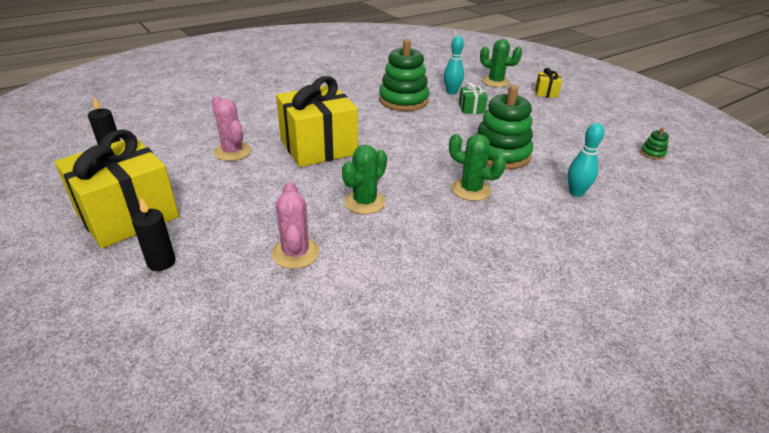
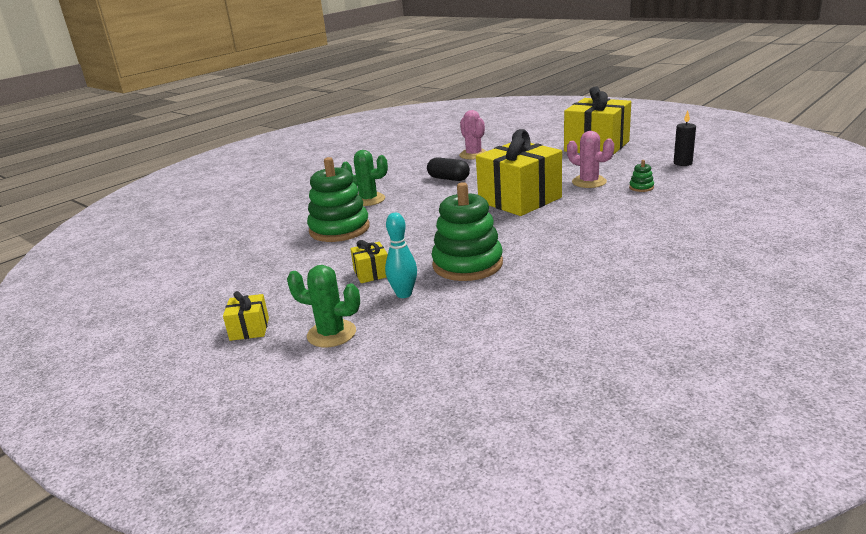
camera: 170 degrees right, 10 degrees down
(161, 262) = (543, 140): black candle -> none
(364, 202) = (448, 179): green cactus -> black capsule
(471, 108) = (372, 273): green gift -> yellow gift
(576, 193) = (278, 215): turquoise bowling pin -> none
(652, 153) = (170, 263): green stacking toy -> green stacking toy (641, 187)

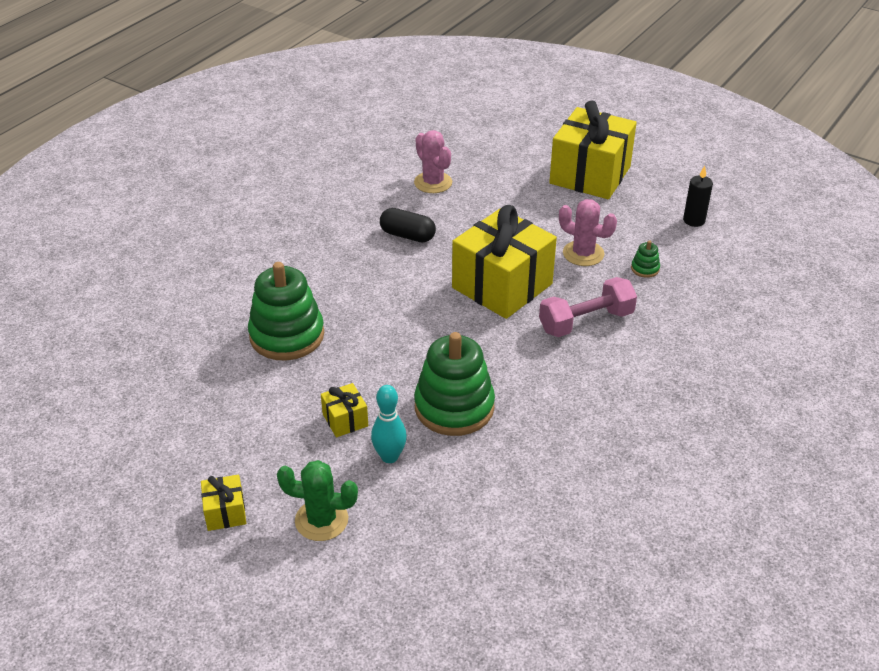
camera: 10 degrees left, 15 degrees up
(368, 200) = (311, 276): green cactus -> none
(589, 216) = (586, 322): none -> pink dumbbell

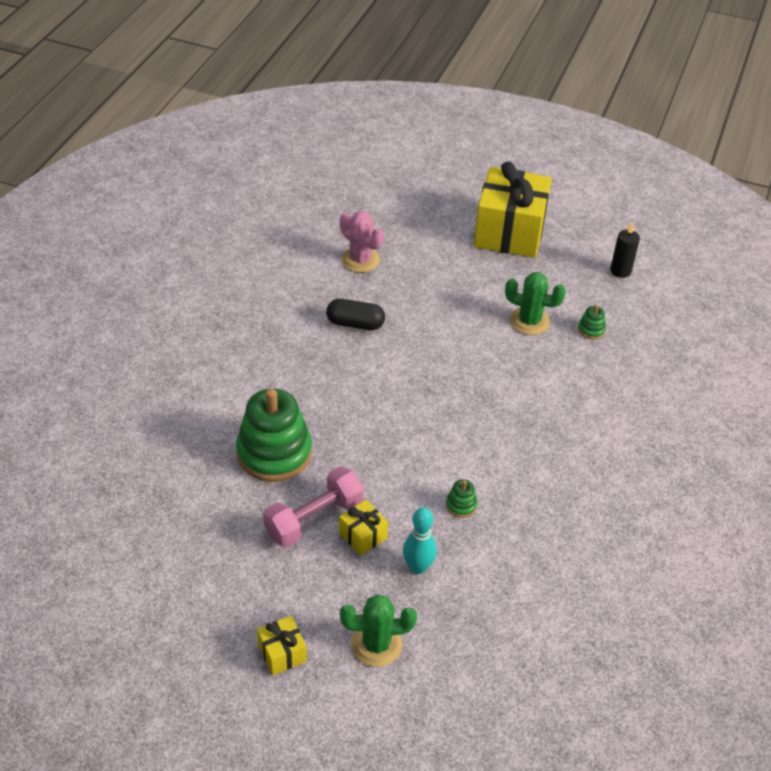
camera: 15 degrees left, 5 degrees up
(454, 407) = (461, 505): green stacking toy -> green stacking toy, size x0.41
(502, 286) = (464, 367): yellow gift -> none
(583, 253) = (529, 321): pink cactus -> green cactus
(586, 322) = (554, 395): pink dumbbell -> pink dumbbell (314, 519)

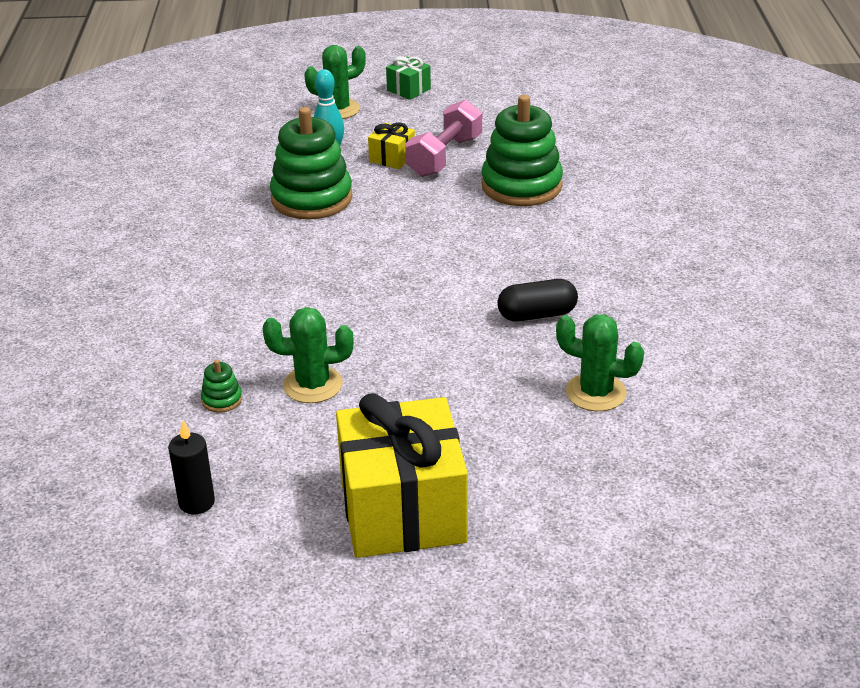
camera: 160 degrees right, 10 degrees down
(282, 653) = (408, 90): yellow gift -> green gift
(360, 260) = (596, 392): pink cactus -> green cactus
(461, 505) = (312, 198): green stacking toy -> green stacking toy, size x2.46

